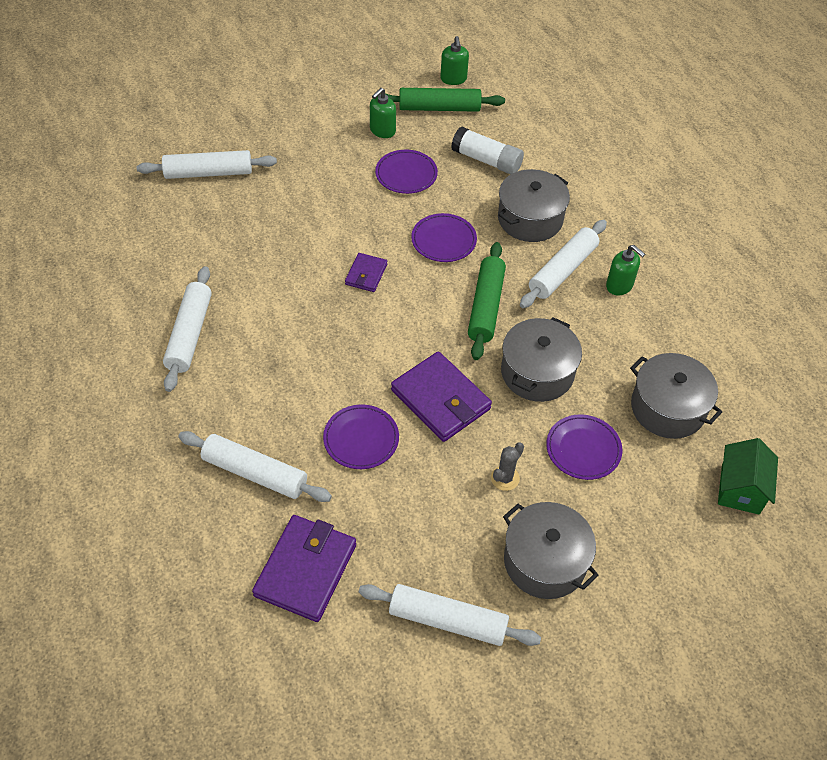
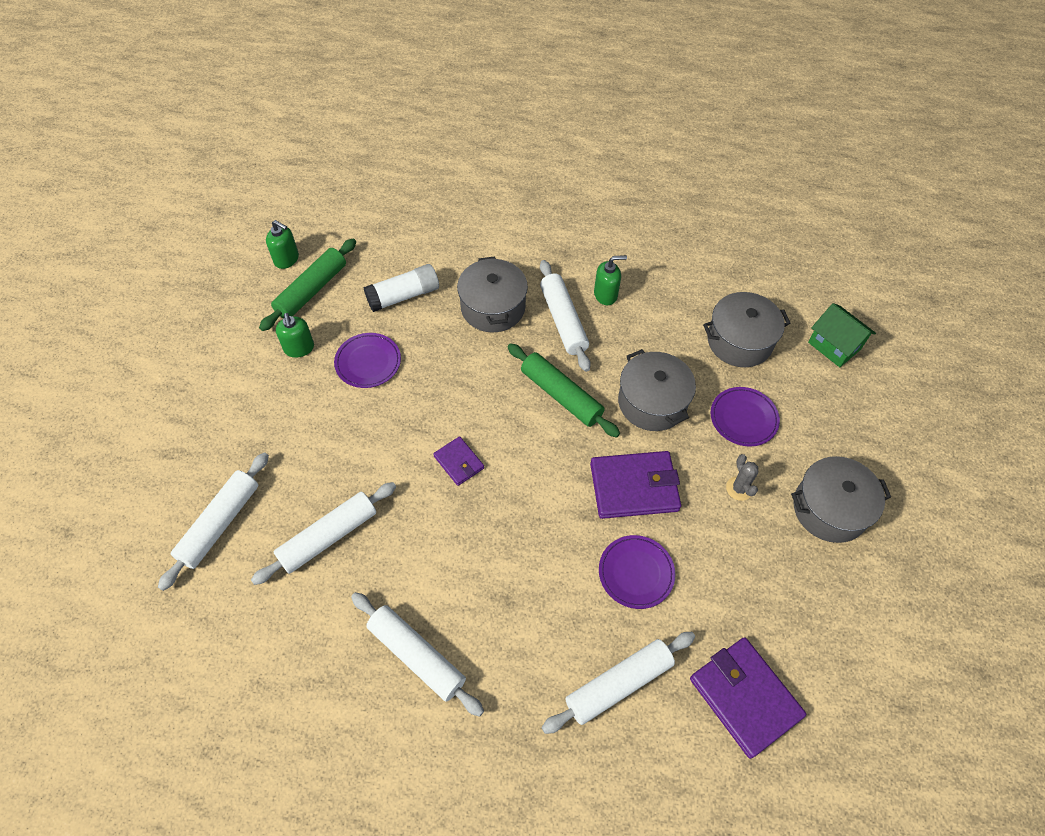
camera: 55 degrees left, 5 degrees up
(443, 240) = (467, 381): purple plate -> none
(447, 620) = (848, 611): white rolling pin -> white rolling pin (328, 537)

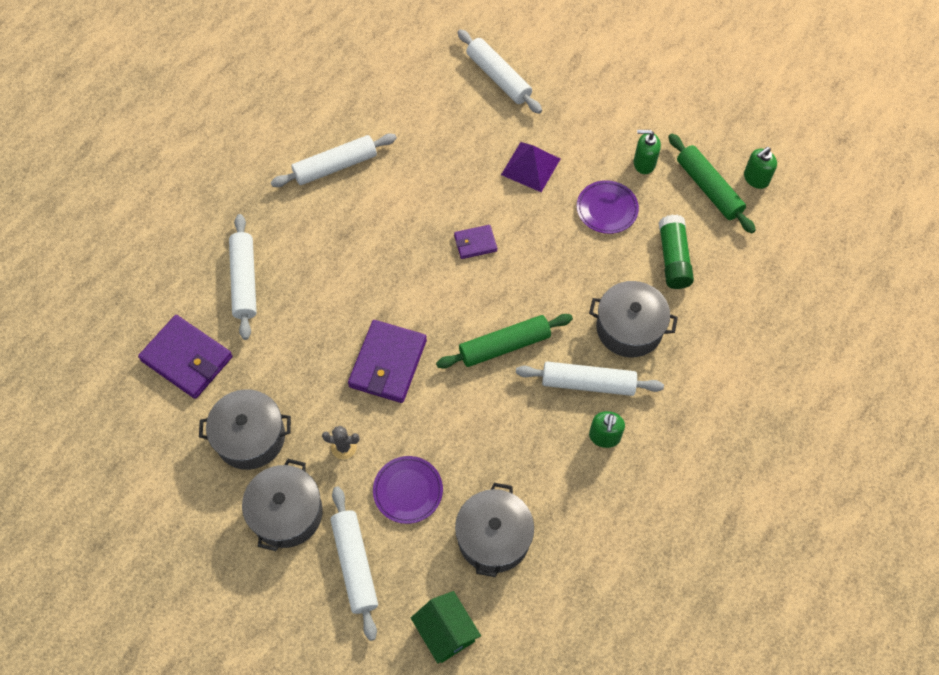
camera: 115 degrees right, 5 degrees up
(328, 537) = (454, 139): white rolling pin -> white rolling pin (355, 564)
(340, 446) = (530, 166): none -> purple pyramid
(403, 296) = (673, 258): white glue stick -> green glue stick
(636, 573) = (316, 330): purple plate -> none
(652, 402) = (462, 419): grey pot -> grey pot (250, 437)
(745, 697) = (187, 359): purple wallet -> purple wallet turned 45 degrees clockwise
(834, 346) = (446, 632): green house -> green house turned 75 degrees clockwise

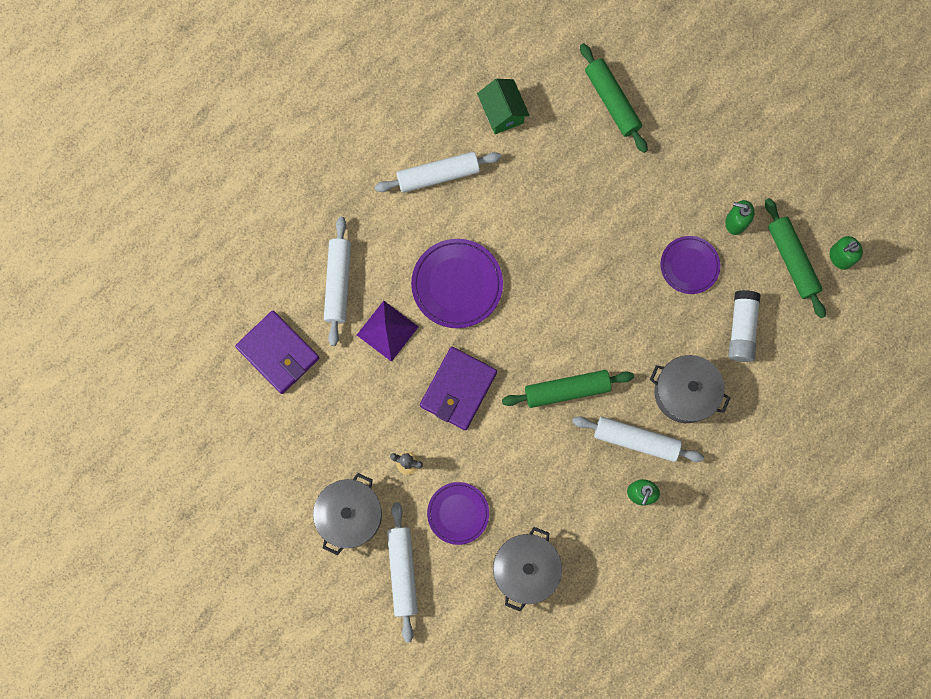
camera: 10 degrees right, 15 degrees up
(250, 437) = (326, 439): grey pot -> none
(370, 263) = (457, 284): none -> purple plate
(446, 632) = (471, 644): green house -> green house (502, 113)
(475, 243) = (558, 281): purple wallet -> none
(498, 77) = (612, 101): white rolling pin -> green rolling pin
(530, 166) = (625, 207): purple pyramid -> purple pyramid (387, 331)
(673, 258) = (741, 329): green glue stick -> white glue stick

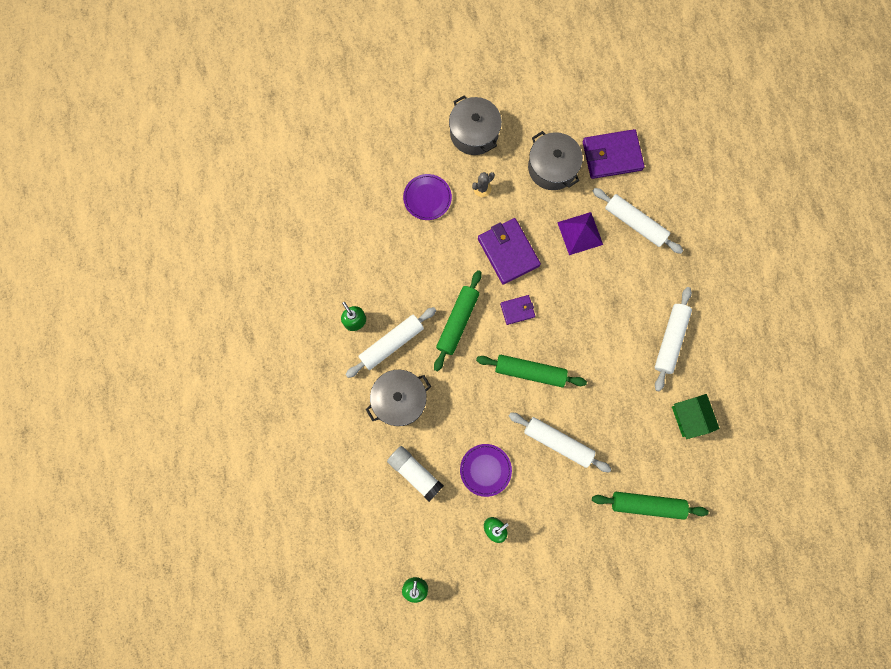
camera: 125 degrees right, 0 degrees up
(402, 571) = (416, 141): white rolling pin -> white rolling pin (558, 442)
(457, 284) = (581, 299): purple plate -> none
(502, 113) = (689, 417): green house -> green house turned 60 degrees clockwise
(512, 339) = (517, 310): none -> purple wallet
(525, 568) = (362, 215): grey pot -> grey pot (552, 168)
(792, 260) = (438, 548): green rolling pin -> green rolling pin (530, 372)

